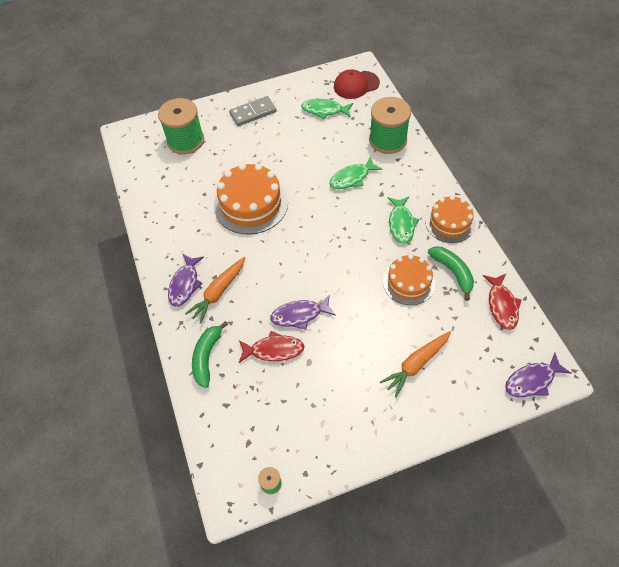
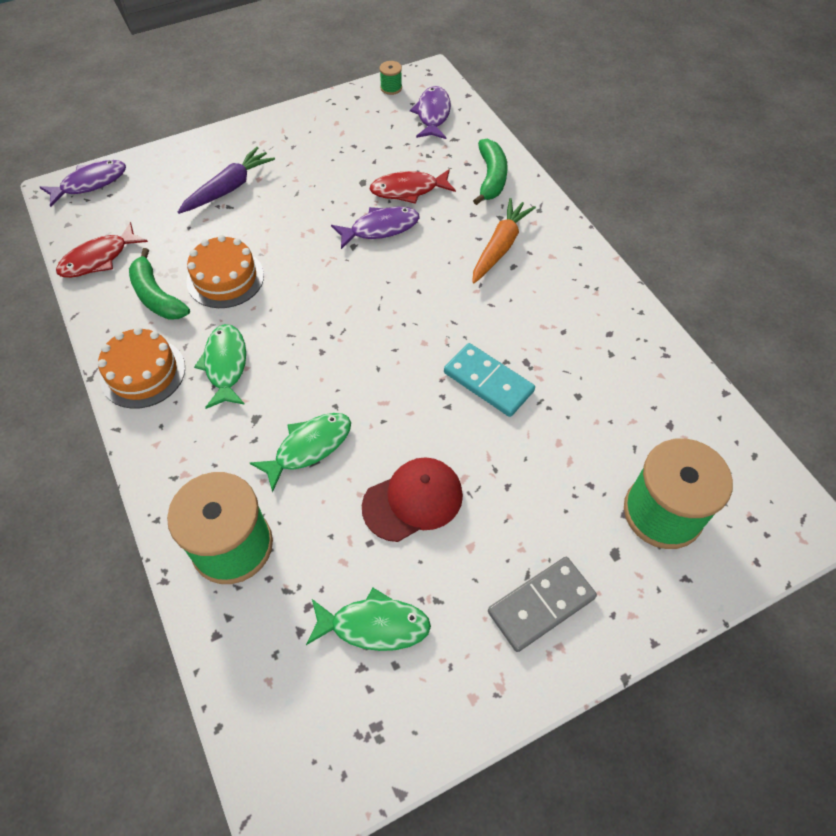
camera: 170 degrees right, 0 degrees up
(185, 284) = (552, 253): purple fish -> purple fish (433, 114)
(251, 204) = (488, 382): orange cake -> turquoise domino
(356, 85) = (298, 725): red cap -> red cap (413, 500)
(416, 364) = (228, 188): orange carrot -> purple carrot
(502, 305) = (98, 259): red fish -> red fish turned 120 degrees counterclockwise

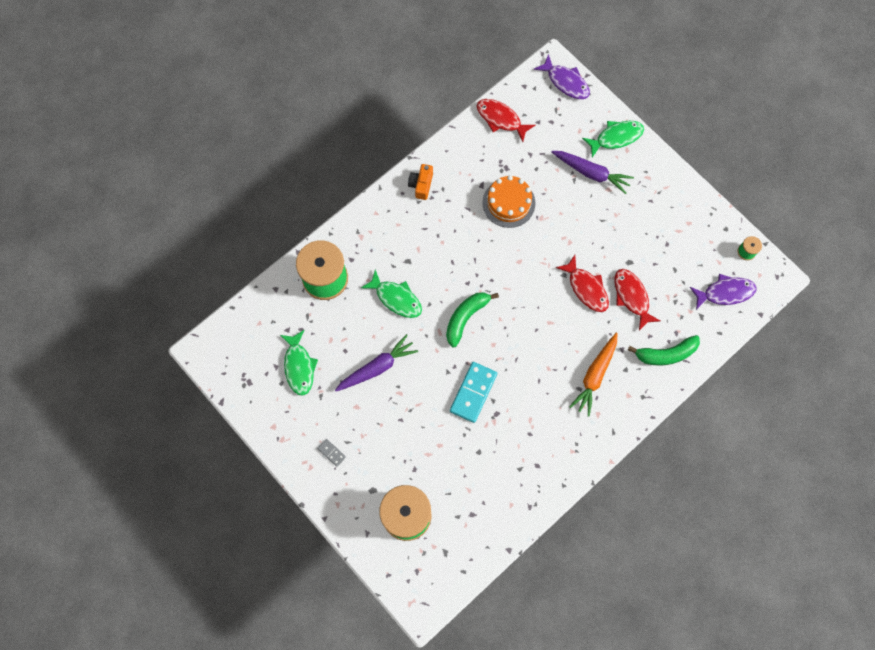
camera: 75 degrees right, 15 degrees up
(143, 373) = (421, 185): orange cake -> orange camera
(156, 296) = (481, 167): green banana -> green banana (465, 318)
(226, 365) = (440, 230): green fish -> green fish (616, 137)
(380, 228) = (586, 288): purple fish -> red fish
(413, 500) = (377, 367): red cap -> purple carrot
(500, 247) = (595, 375): orange carrot -> orange carrot turned 105 degrees clockwise
(541, 604) = (331, 452): grey domino -> grey domino, size x0.48

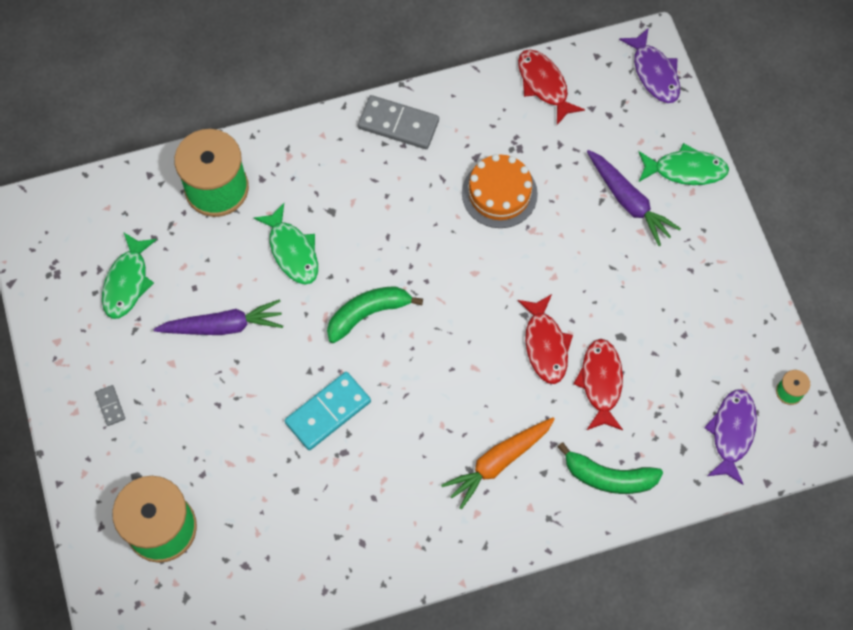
camera: 25 degrees right, 5 degrees down
(421, 185) = (398, 124): orange camera -> grey domino
(725, 293) = (732, 433): purple fish -> purple fish turned 90 degrees counterclockwise

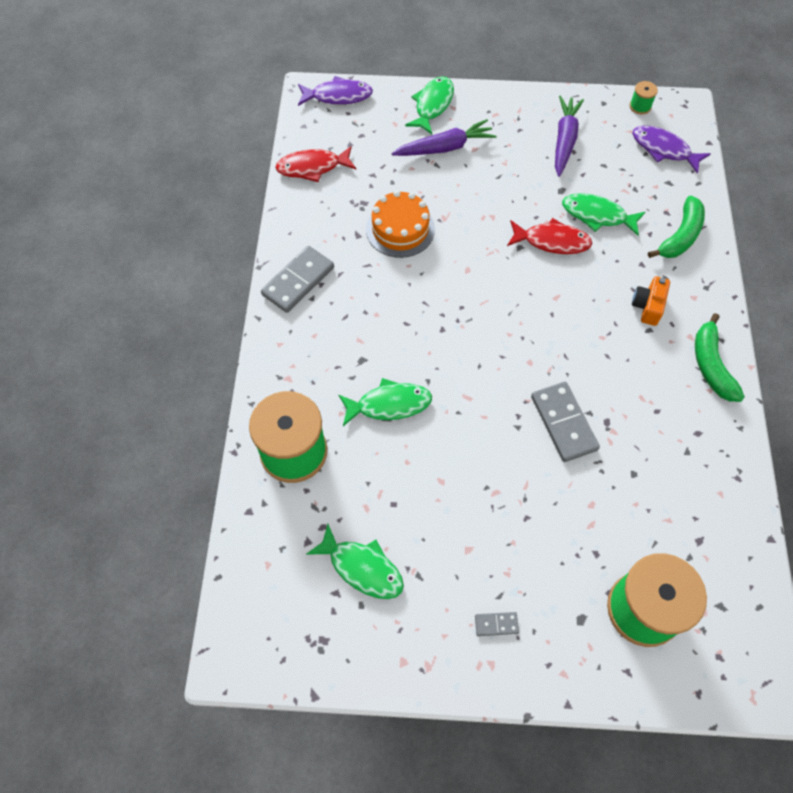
camera: 70 degrees left, 5 degrees down
(223, 326) = (445, 489): purple carrot -> purple carrot (564, 140)
(328, 412) = (563, 423): turquoise domino -> grey domino
(368, 313) = (476, 361): green banana -> green banana (711, 365)
(498, 462) = (648, 306): orange carrot -> orange camera
(601, 382) = (597, 215): red fish -> green fish

